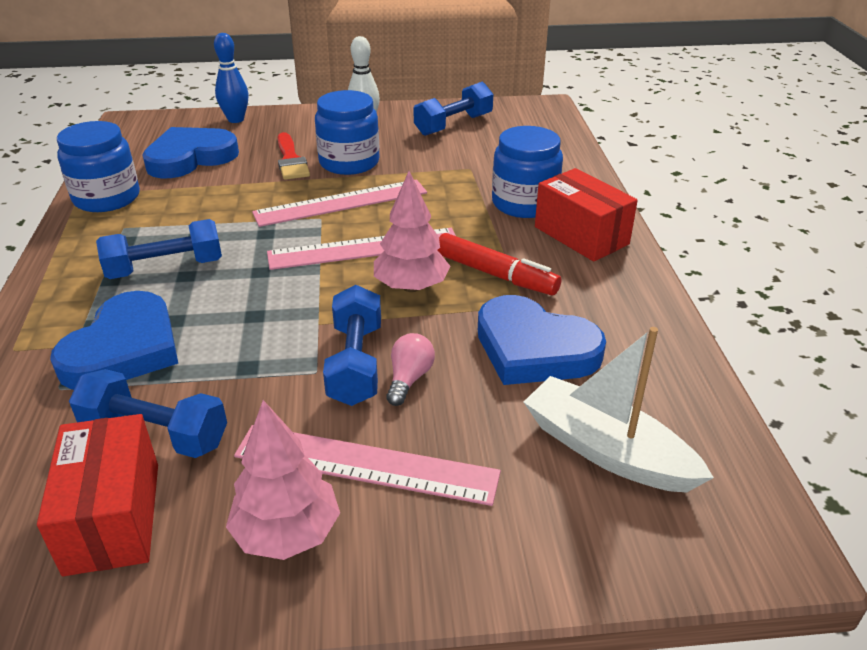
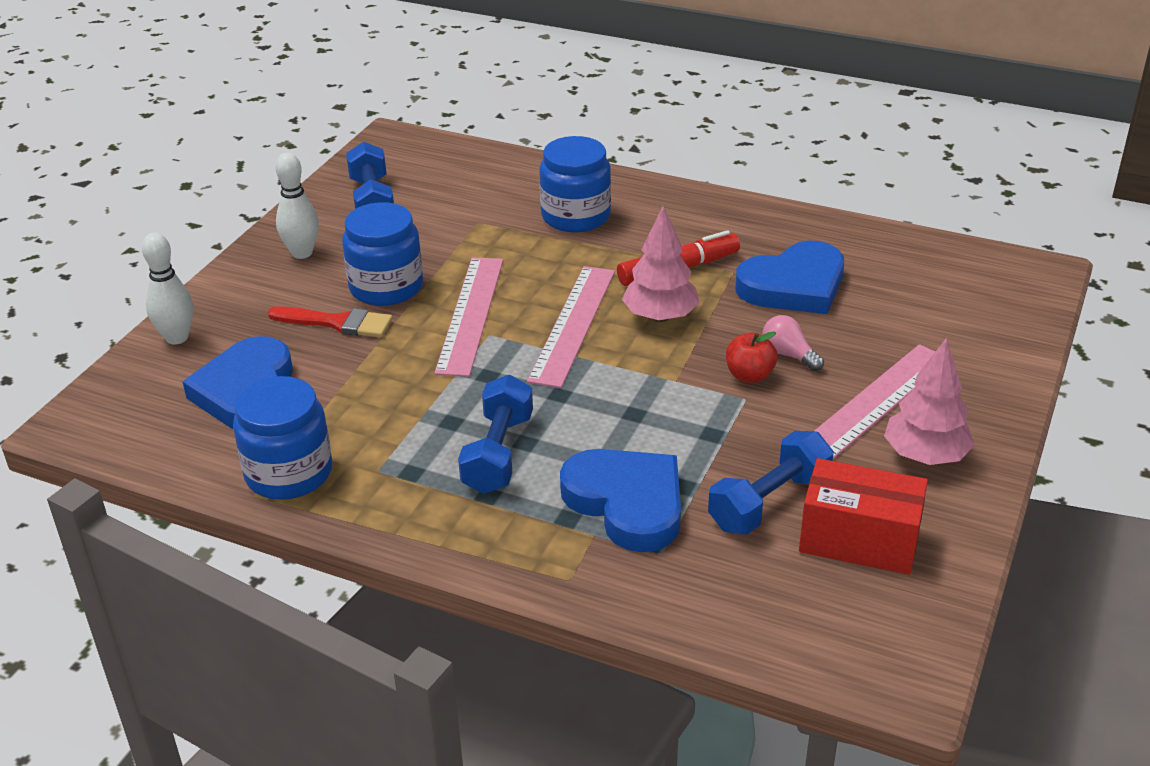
camera: 60 degrees left, 0 degrees up
(236, 119) = (177, 338): blue bowling pin -> white bowling pin
(355, 363) = (749, 375): blue dumbbell -> red apple
(581, 235) = (655, 208): red box -> none
(606, 450) = (925, 296): white boat -> none

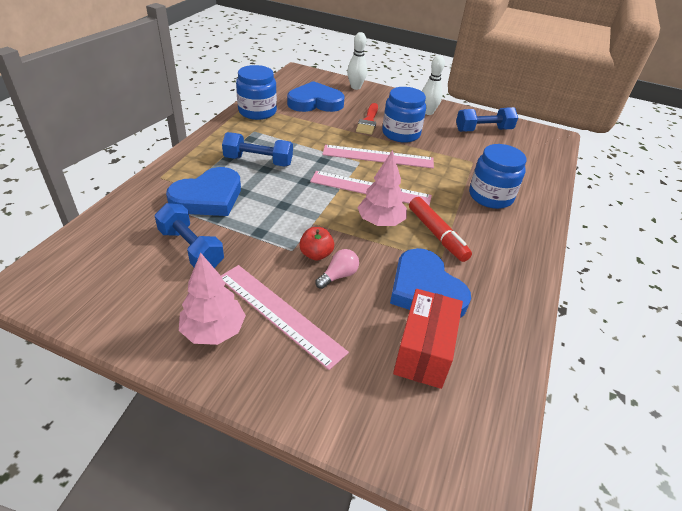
camera: 85 degrees right, 5 degrees up
(859, 540) = (143, 282): red box -> red box (423, 351)

